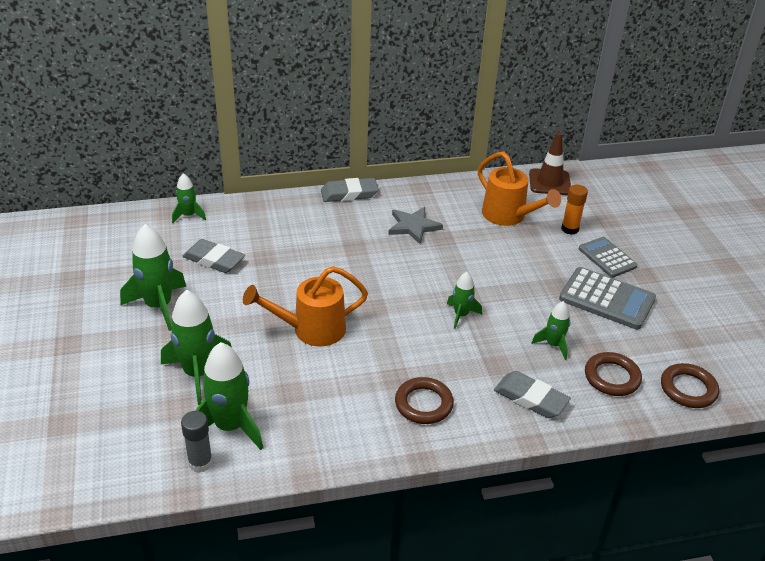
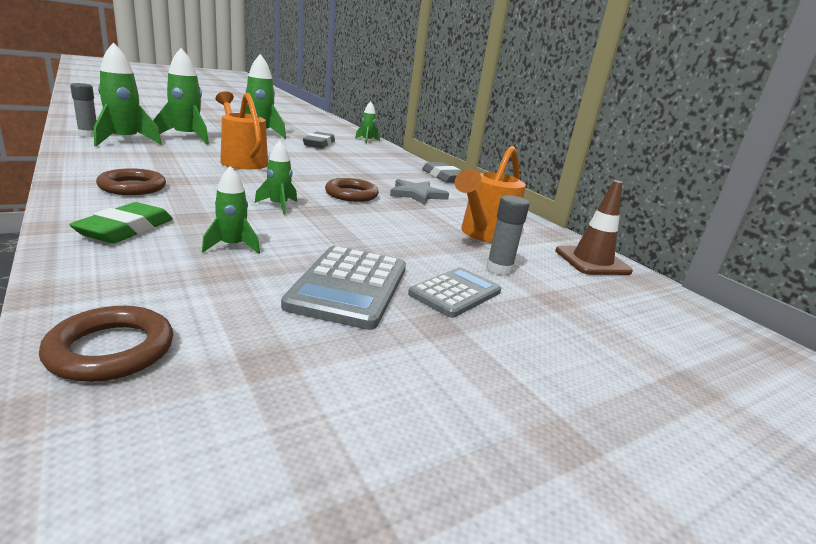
camera: 70 degrees right, 15 degrees down
(531, 398) = (126, 229): grey eraser -> green eraser
(570, 229) = (499, 269): orange glue stick -> grey glue stick
(612, 377) = (158, 280): brown ring -> brown ring (351, 194)

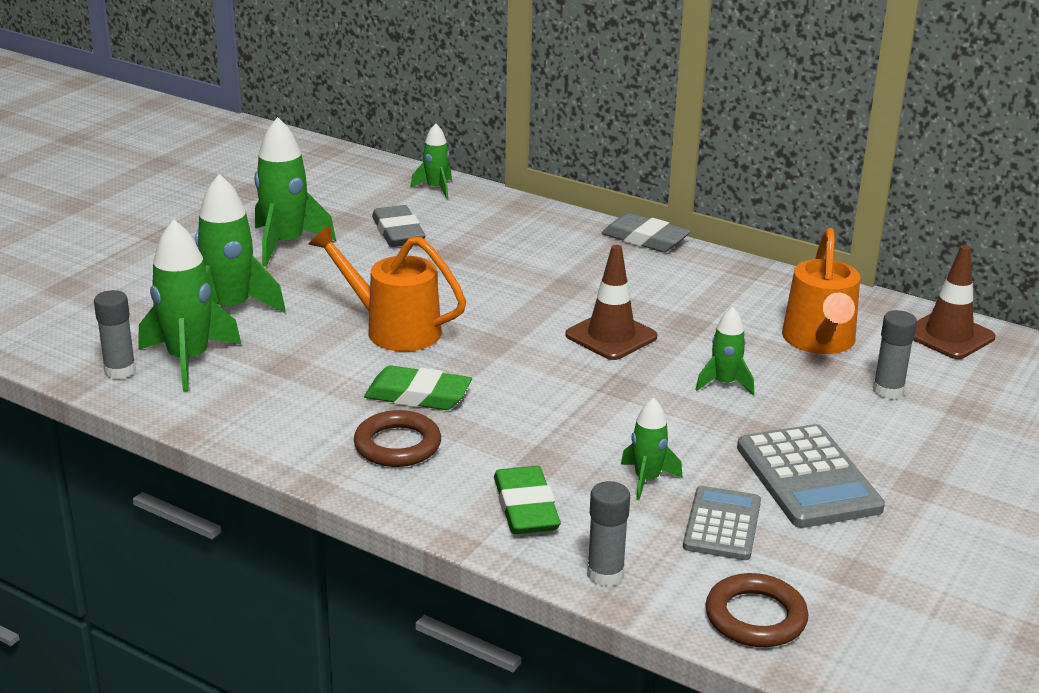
camera: 25 degrees left, 5 degrees up
(79, 276) = (605, 574): none -> grey glue stick
(193, 178) = (418, 395): none -> green eraser
(278, 206) = (581, 398): green rocket -> green rocket (724, 383)
(351, 194) = (611, 336): brown ring -> brown traffic cone
(417, 194) = (670, 298): grey star -> none
(455, 293) = (890, 442): grey calculator -> grey calculator (722, 524)

